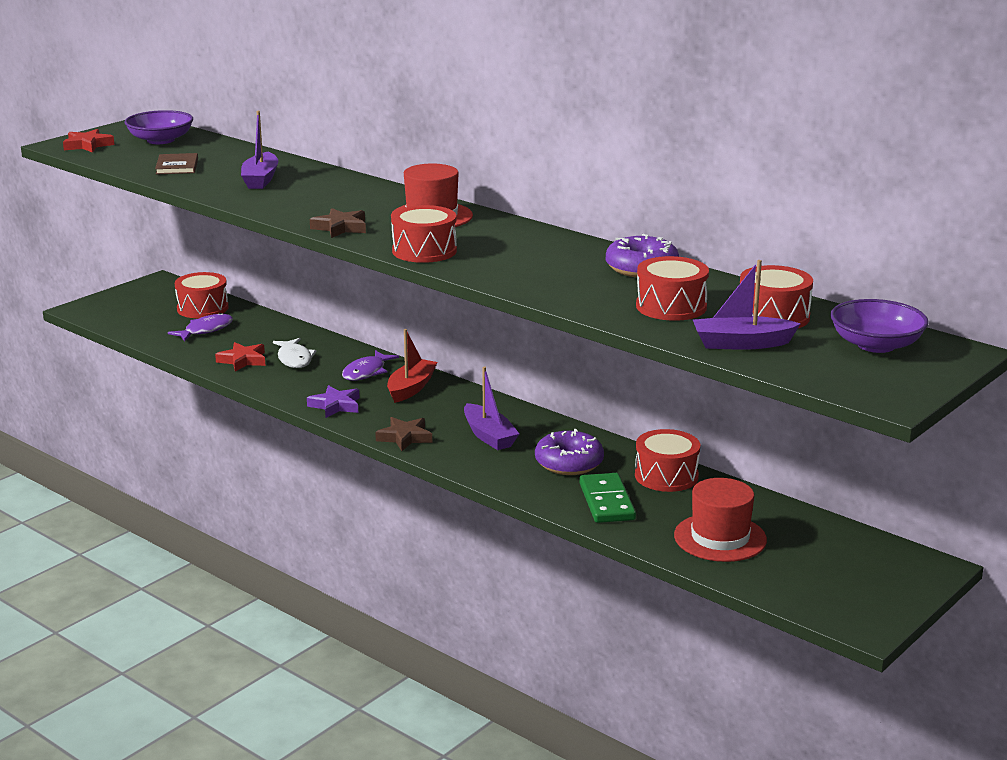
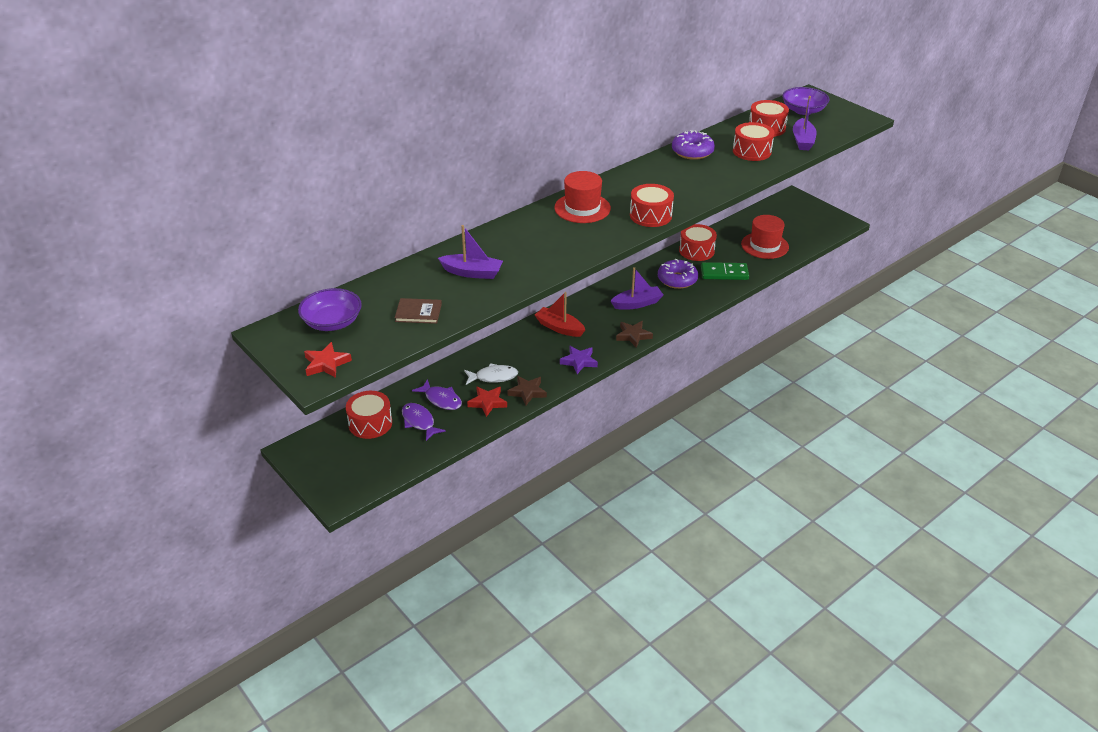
camera: 80 degrees left, 15 degrees up
(340, 228) = (597, 243): brown star -> brown star (527, 392)
(366, 372) = (527, 345): purple fish -> purple fish (441, 399)

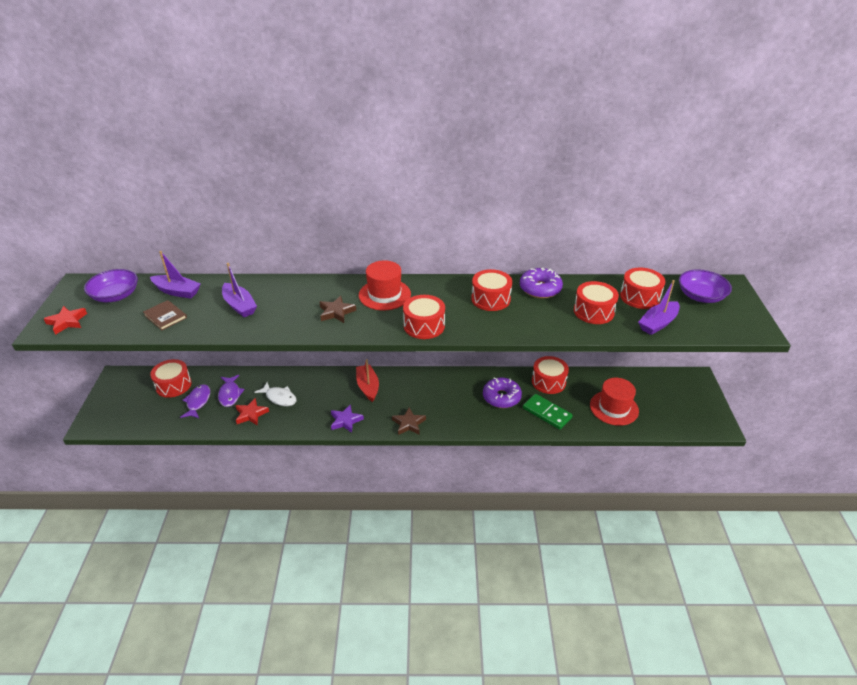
camera: 40 degrees right, 0 degrees up
(527, 392) = (283, 422): brown star -> brown star (336, 312)
(637, 303) = (445, 400): purple boat -> purple boat (177, 291)
(668, 174) = (490, 299): none -> red drum

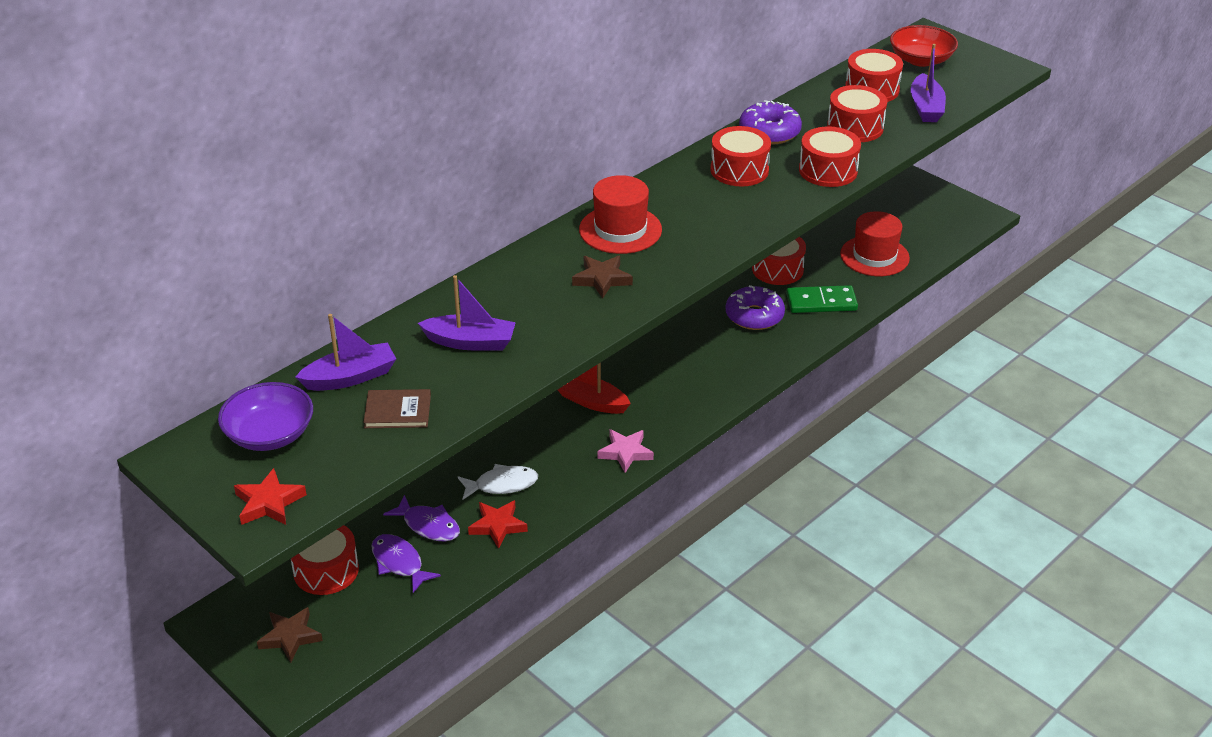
camera: 45 degrees left, 0 degrees up
(345, 421) = (625, 453): purple star -> pink star
(409, 424) = (700, 407): brown star -> brown star (290, 637)
(424, 326) = (721, 236): red drum -> red drum (828, 170)
(700, 296) = (921, 60): purple bowl -> red bowl

